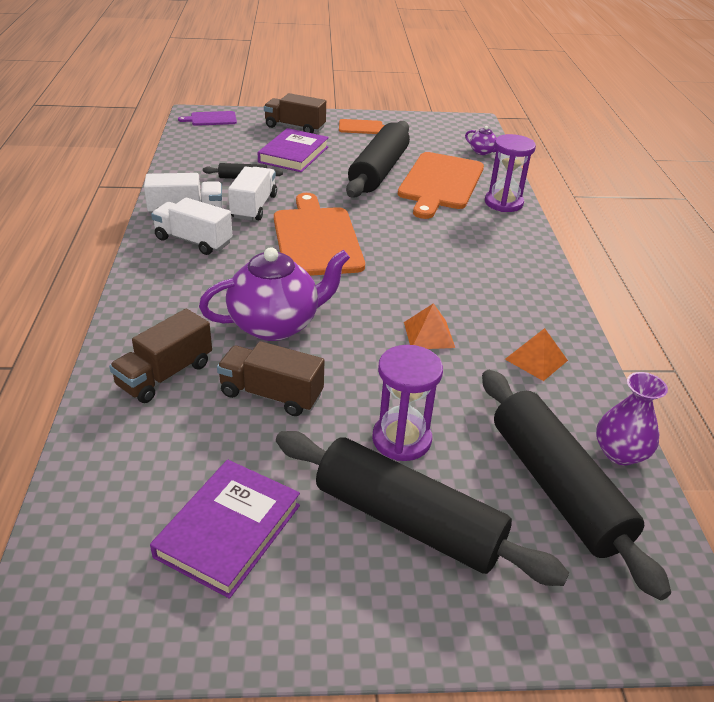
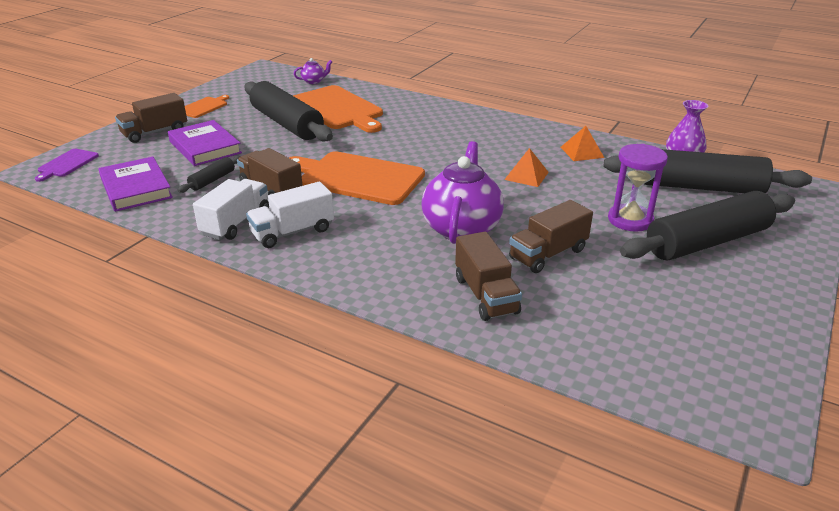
camera: 55 degrees left, 5 degrees down
(228, 530) = (685, 311): purple book -> purple book (136, 188)
(254, 207) = (271, 189): white truck -> brown truck
(503, 203) = (393, 99): purple hourglass -> none

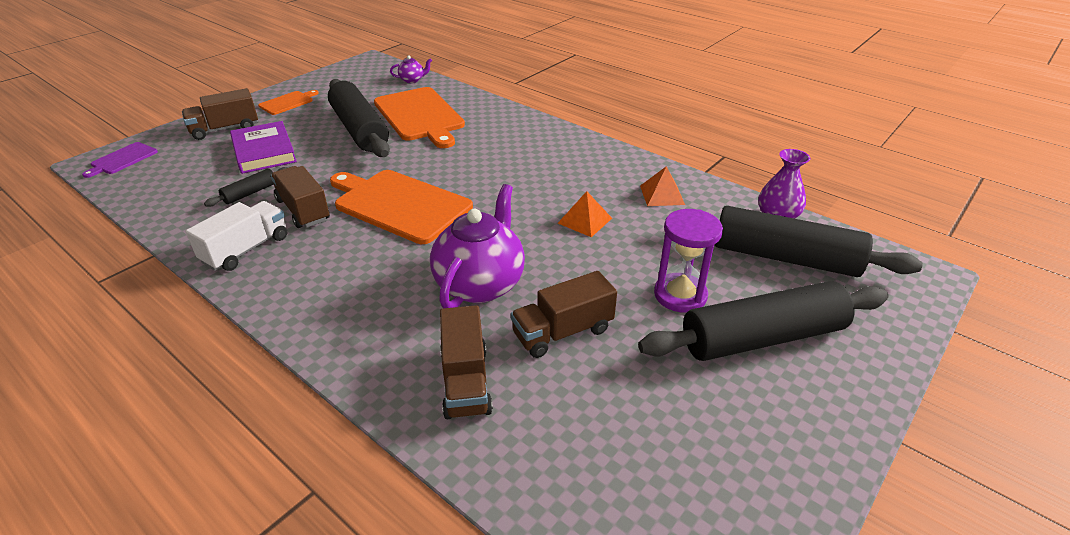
camera: 10 degrees right, 5 degrees up
(136, 188) = (171, 195): purple book -> none
(292, 232) = (298, 268): white truck -> none

